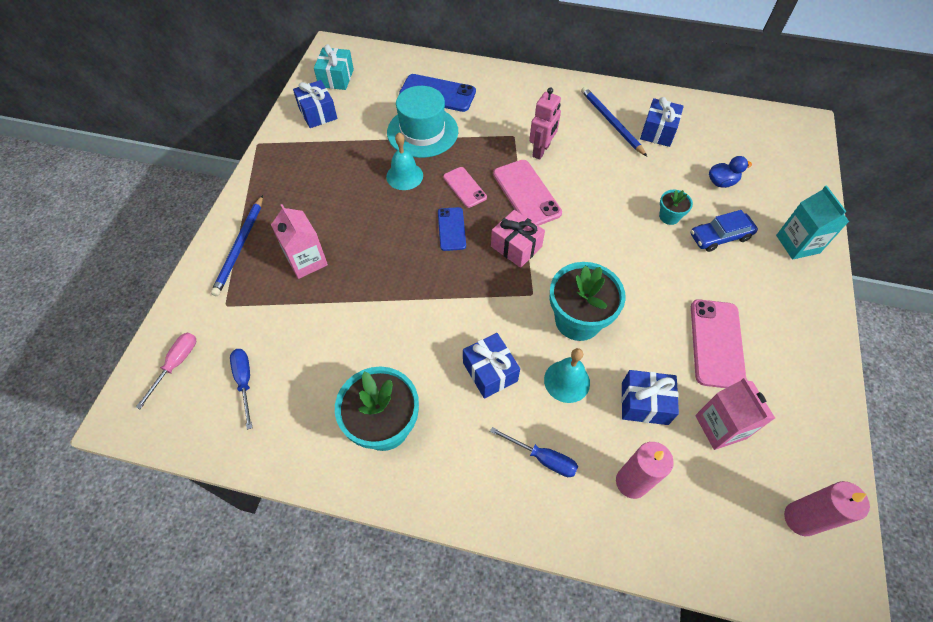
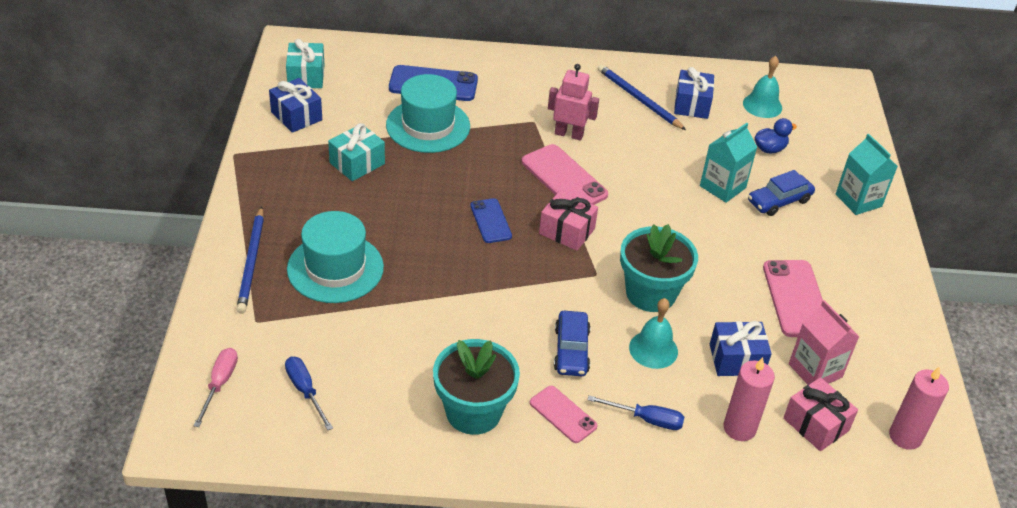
camera: 15 degrees left, 15 degrees down
(306, 261) = (335, 268): pink carton -> turquoise hat
(354, 161) = (357, 163): none -> turquoise gift
(404, 176) = (421, 173): turquoise bell -> turquoise bell (762, 105)
(464, 187) = (493, 178): pink phone -> pink phone (563, 414)
(490, 372) = (571, 350): blue gift -> blue car
(541, 151) = (569, 134): pink robot -> pink robot turned 90 degrees counterclockwise
(669, 216) = (722, 187): turquoise flower pot -> turquoise carton
(709, 490) = (815, 424): none -> pink gift

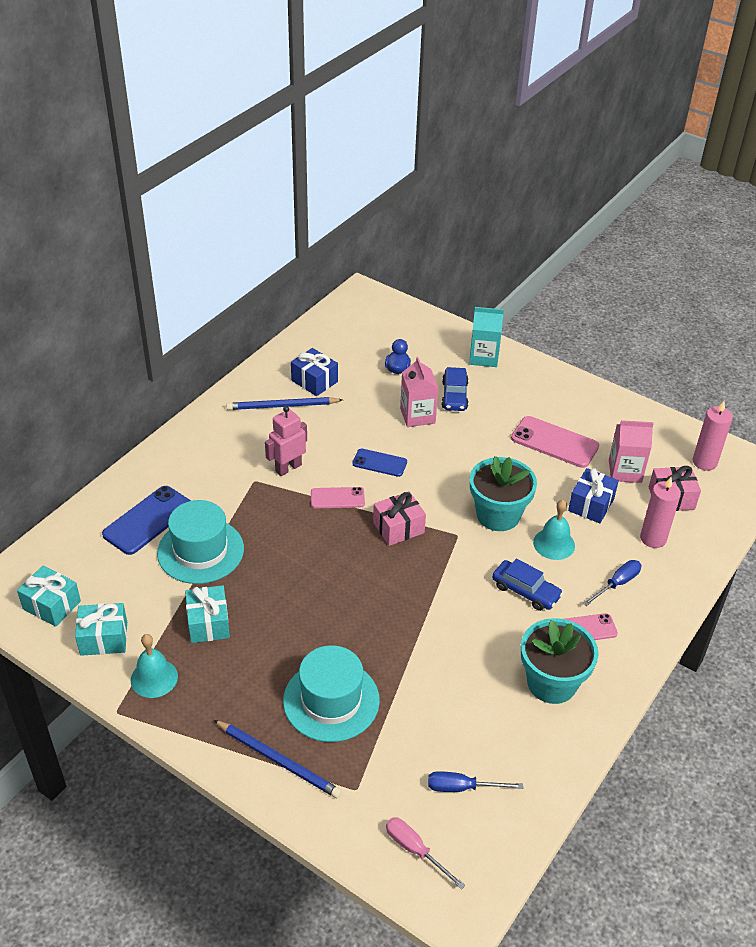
camera: 55 degrees left, 0 degrees up
(296, 116) = (104, 638): blue gift -> turquoise gift
(491, 221) = (352, 568): blue phone -> blue phone (379, 463)
(563, 178) = (337, 498): pink phone -> pink phone, size x0.61
(722, 187) = (417, 415): turquoise carton -> pink carton
(762, 105) = (348, 345): turquoise bell -> turquoise bell (154, 678)

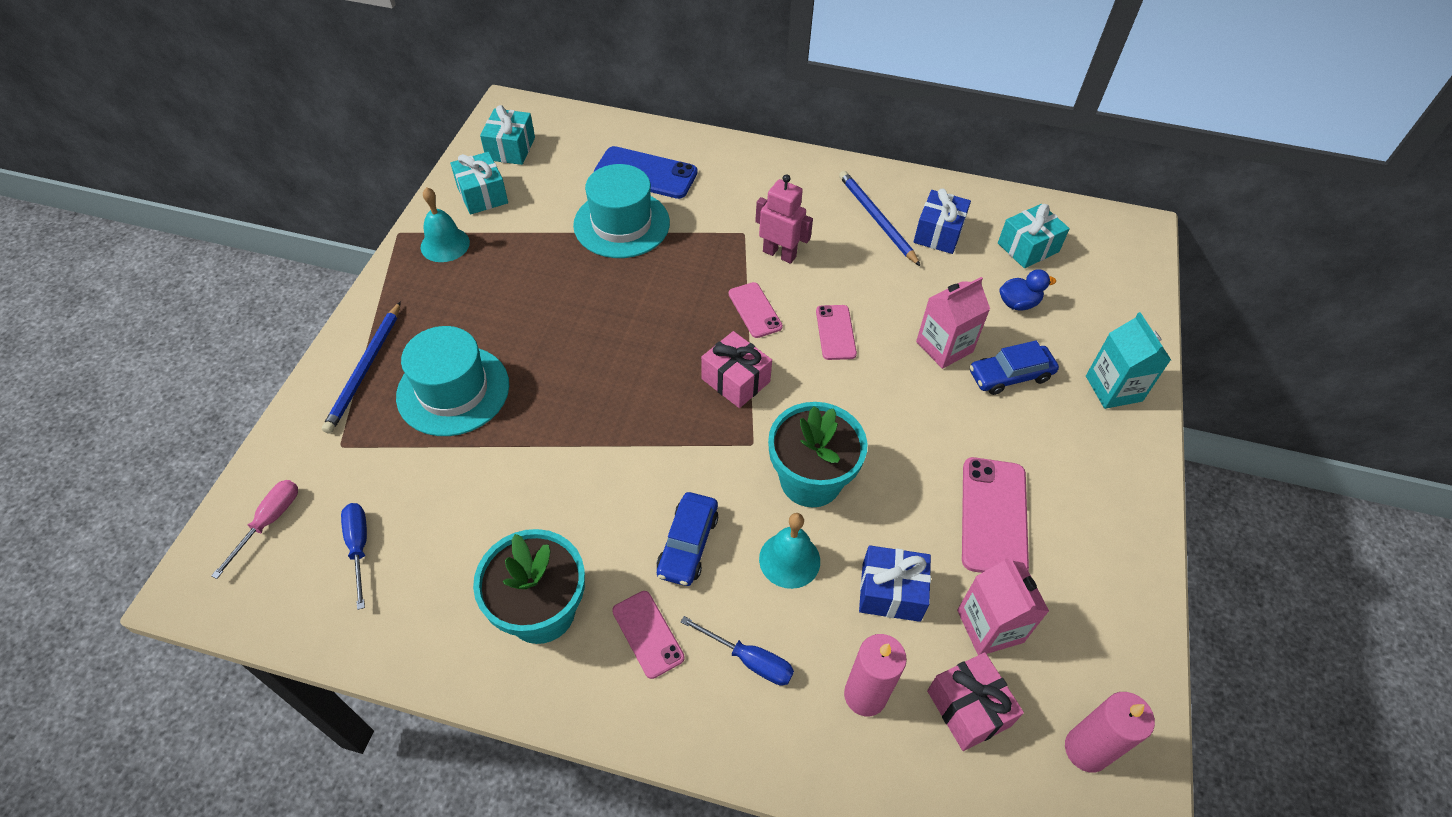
camera: 70 degrees right, 10 degrees up
(208, 623) = (526, 261): turquoise gift -> turquoise gift (1028, 247)
(379, 463) = (835, 332): blue phone -> pink phone

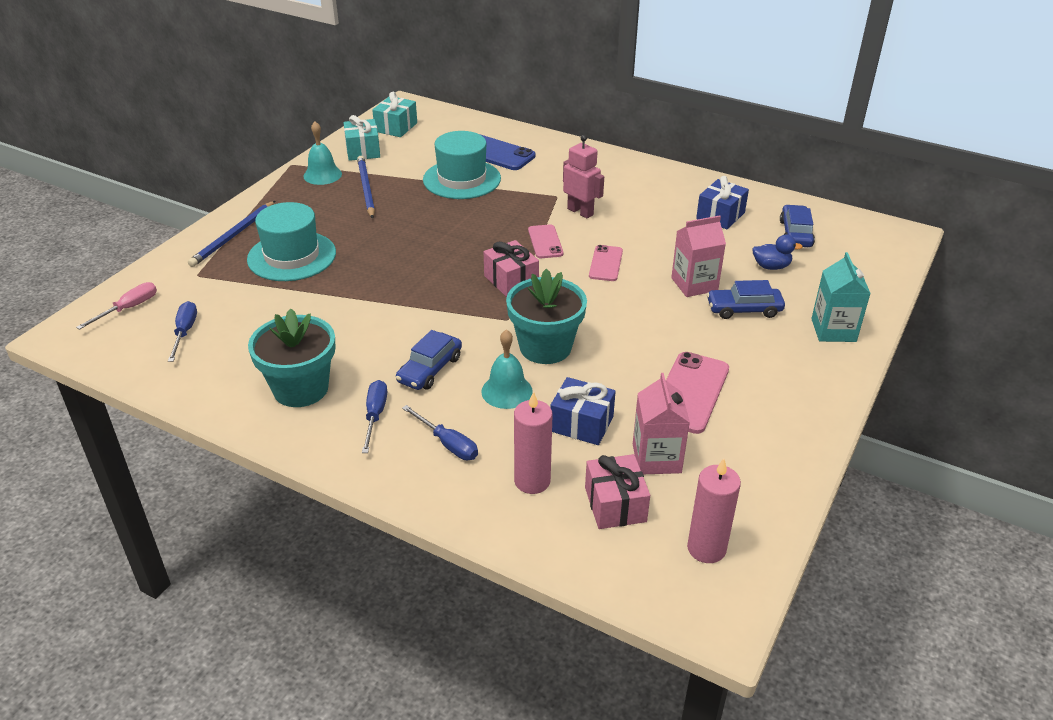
camera: 15 degrees right, 15 degrees down
(647, 634) = (375, 415): pink phone -> blue screwdriver
(876, 219) = (671, 201): blue pencil -> blue pencil (366, 189)
(1028, 247) = (795, 233): turquoise gift -> blue car

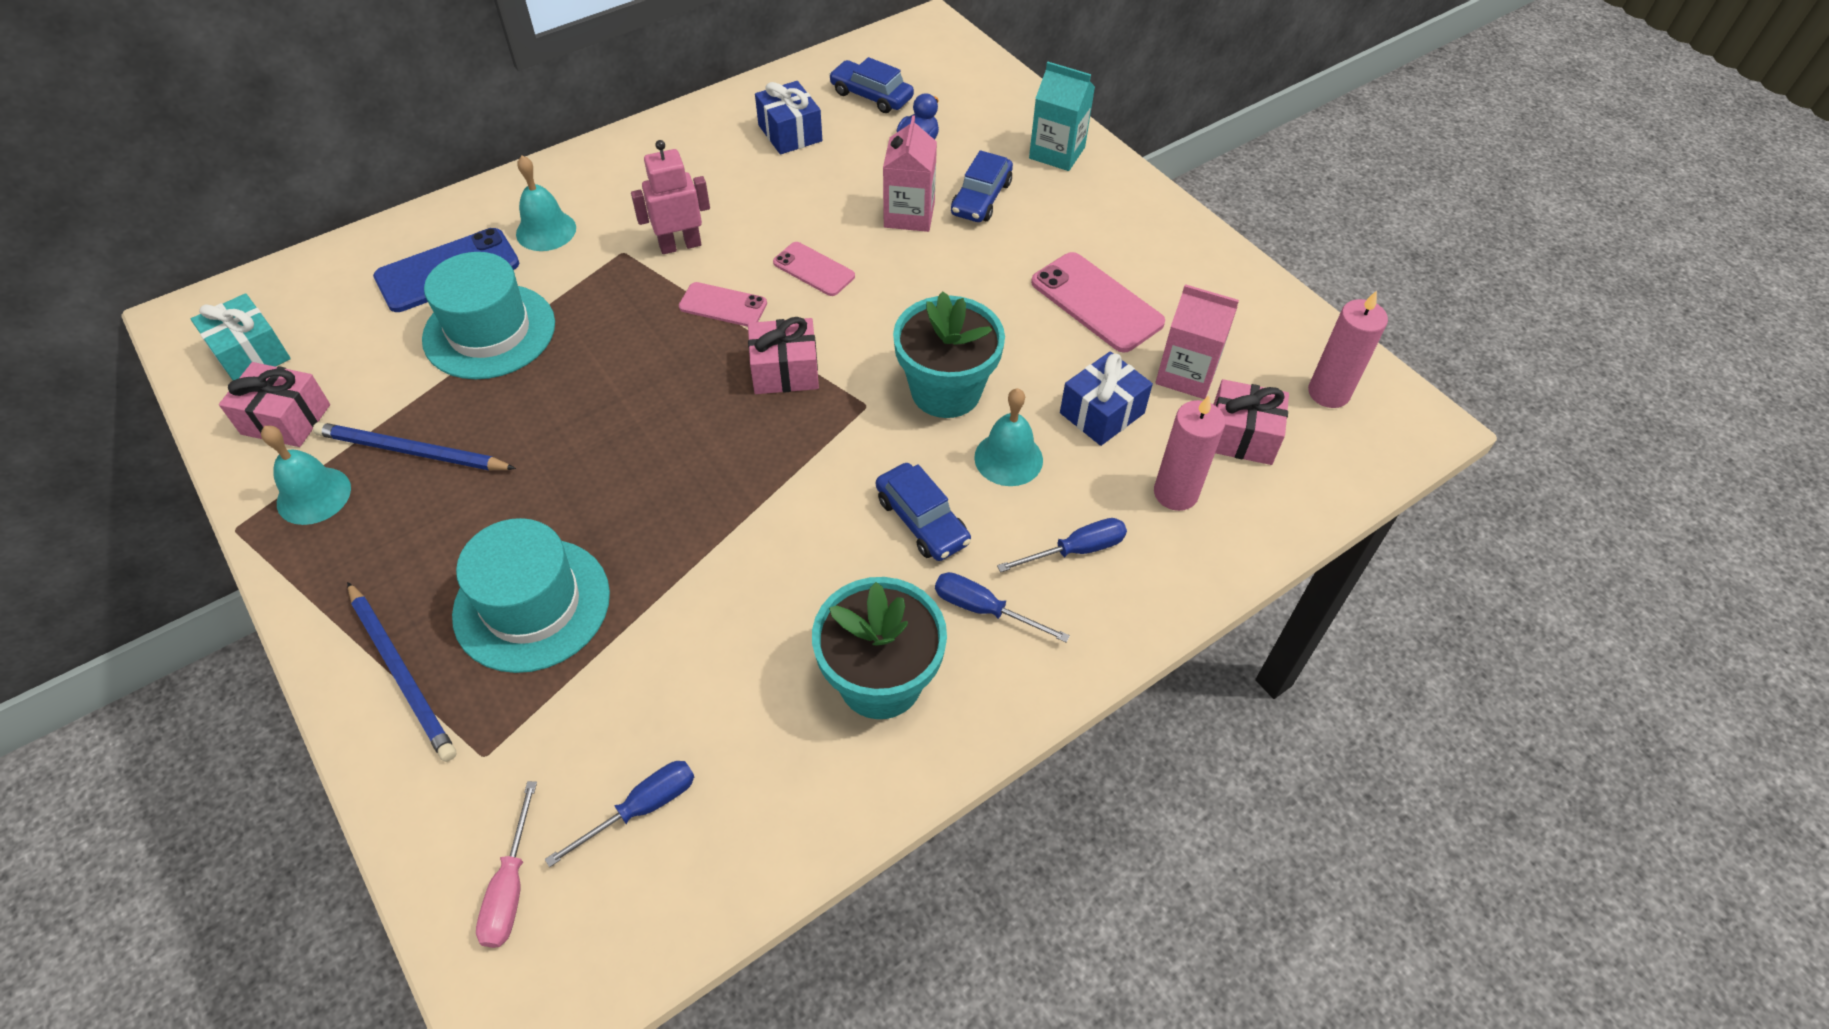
camera: 65 degrees left, 15 degrees up
(129, 308) = (510, 887): pink screwdriver -> pink screwdriver turned 150 degrees counterclockwise
(185, 332) = (642, 808): blue screwdriver -> blue screwdriver turned 120 degrees clockwise
(363, 151) = (286, 419): turquoise gift -> pink gift
(550, 168) = (546, 231): none -> turquoise bell

